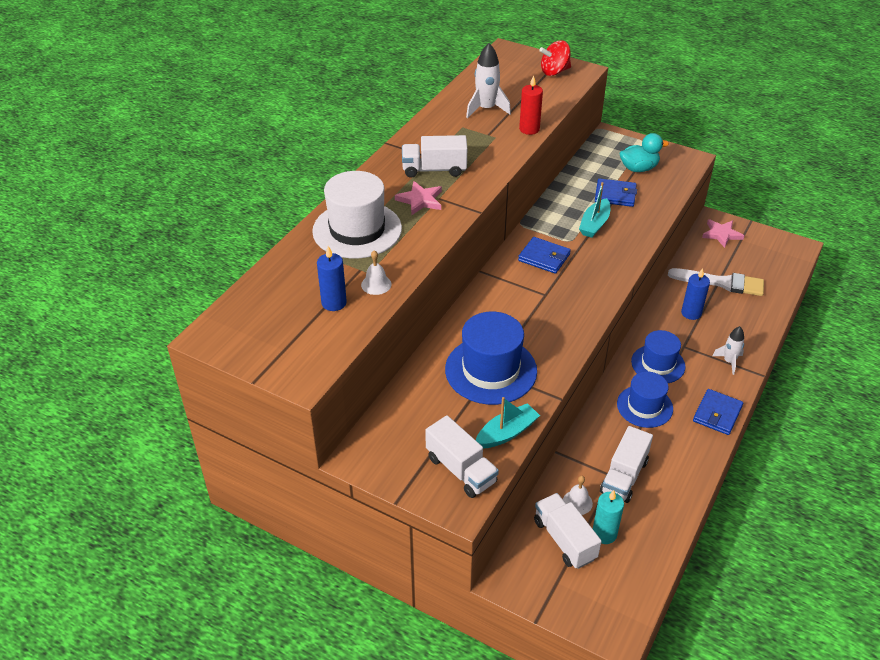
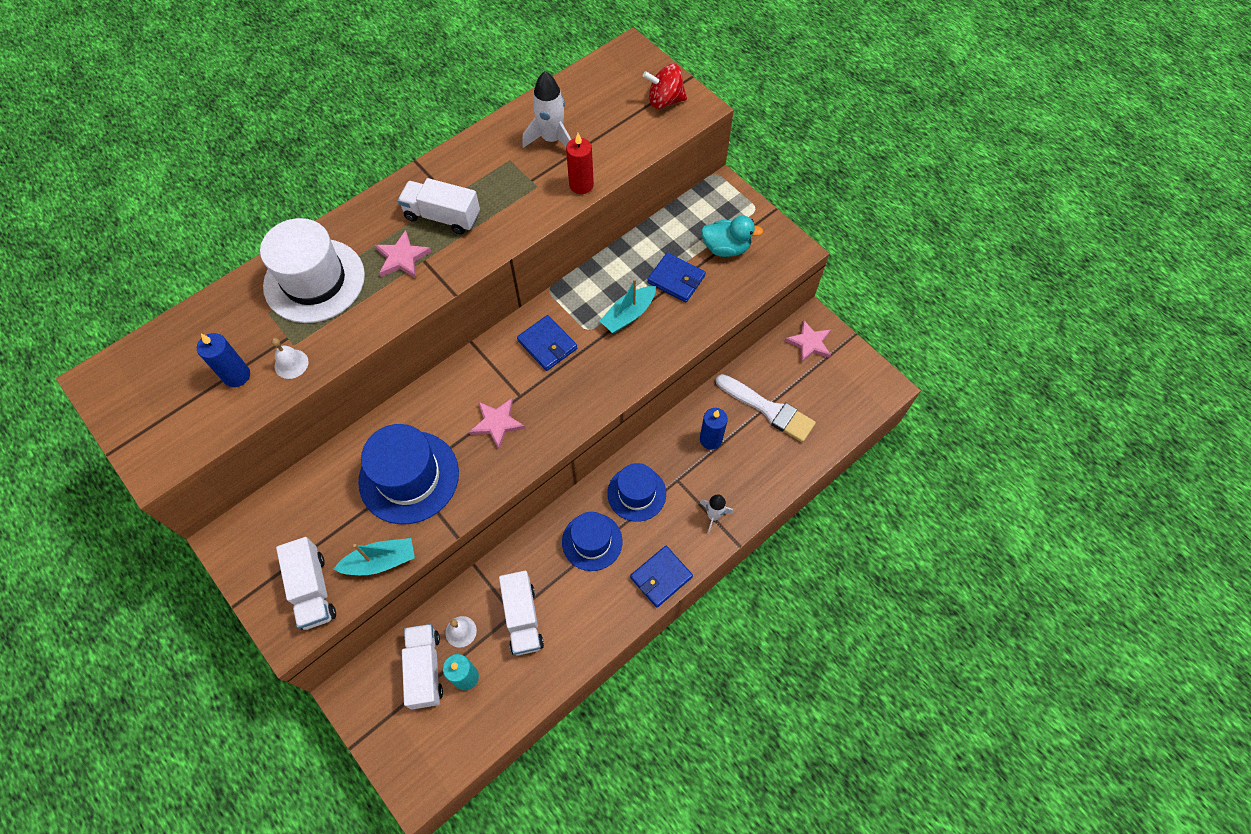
camera: 20 degrees right, 20 degrees up
(539, 316) = (497, 423): none -> pink star
(624, 476) = (523, 618): white truck -> white truck turned 60 degrees counterclockwise

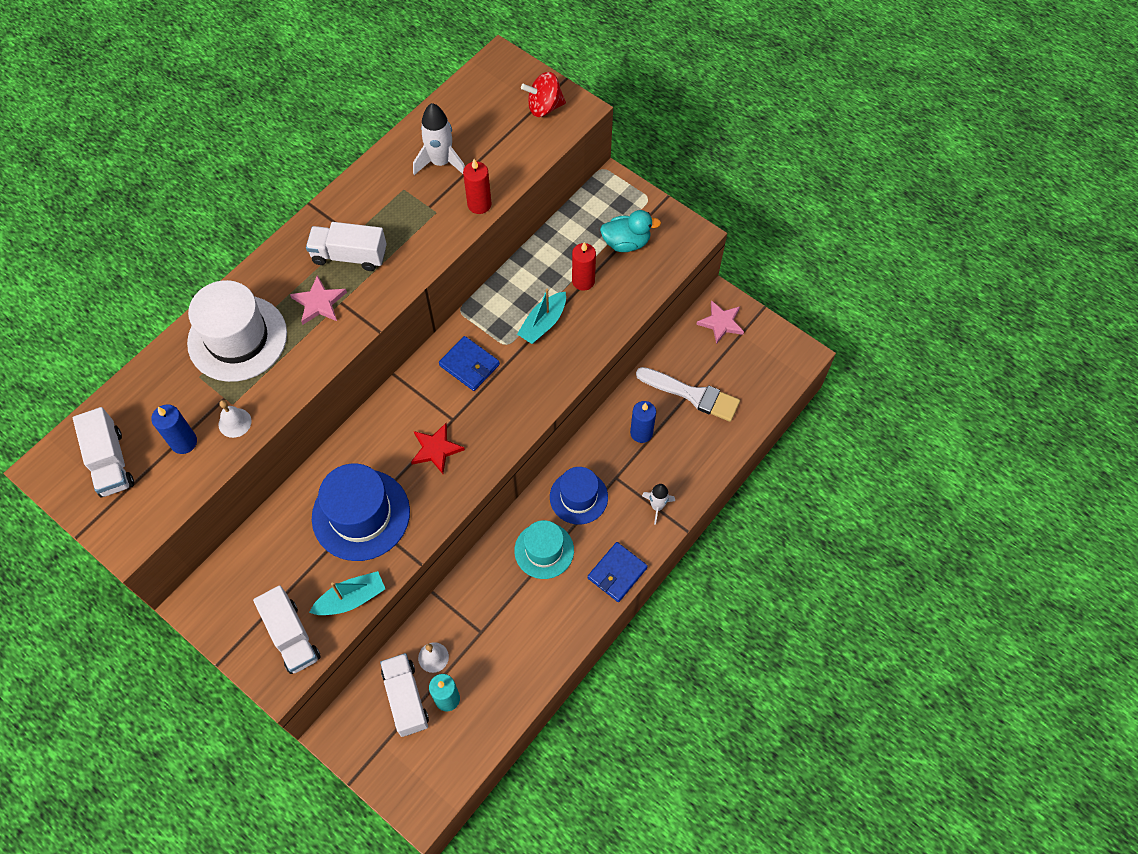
camera: 10 degrees left, 0 degrees up
(497, 423) = (436, 449): pink star -> red star
(523, 618) = (491, 634): white truck -> white truck (111, 462)
(592, 541) = (544, 550): blue hat -> turquoise hat
(676, 279) = (583, 281): blue wallet -> red candle

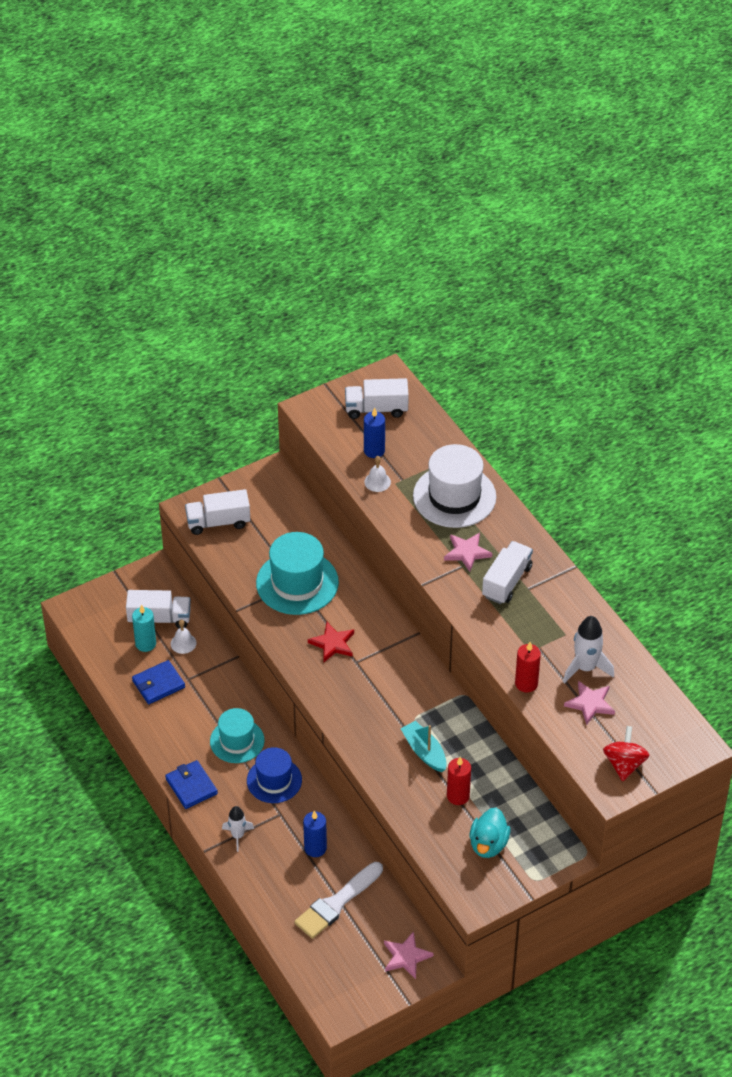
camera: 110 degrees right, 15 degrees down
(351, 598) = (230, 562): turquoise boat -> none
(361, 515) = (297, 583): blue hat -> turquoise hat
(469, 365) = (404, 687): blue wallet -> blue wallet (158, 684)
(484, 148) = (590, 704): none -> pink star

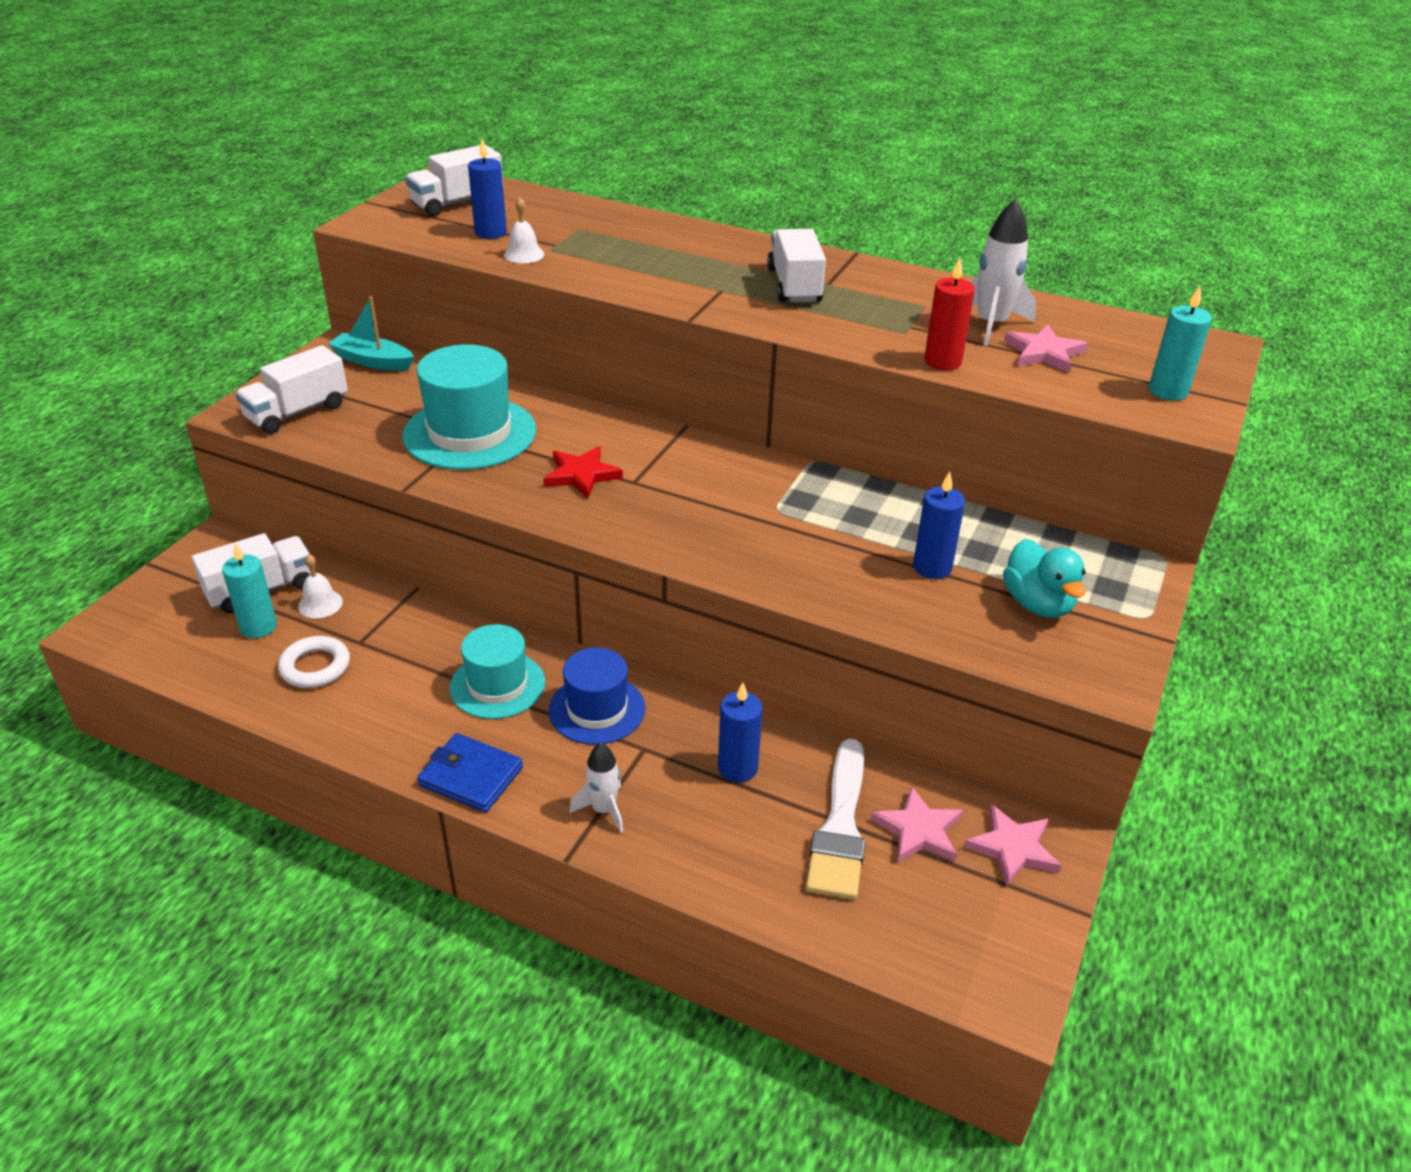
camera: 35 degrees left, 10 degrees down
(158, 684) = (315, 667): blue wallet -> white ring
(424, 752) = (831, 538): turquoise boat -> turquoise boat (373, 361)
(454, 496) = (639, 240): white hat -> none
(458, 796) = (932, 567): red candle -> blue candle
(467, 552) = (713, 277): pink star -> pink star (918, 830)
(624, 764) = (1168, 391): red spinning top -> turquoise candle

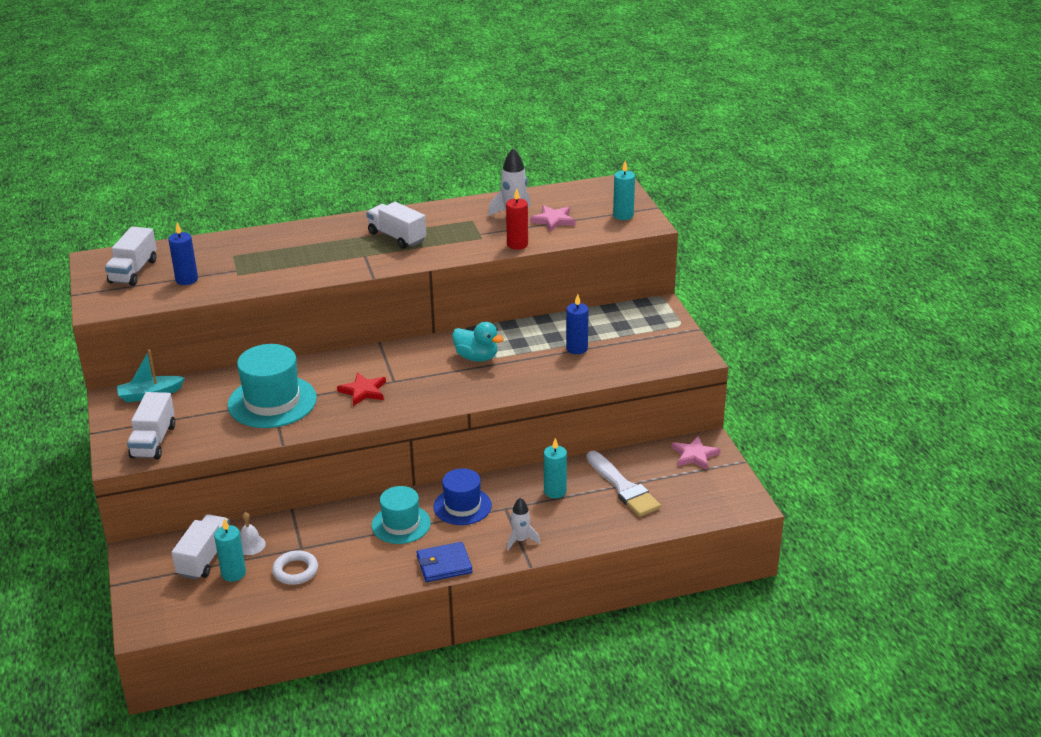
camera: 40 degrees left, 5 degrees down
(524, 254) = (228, 283): white bell -> none
(737, 768) = (555, 491): blue candle -> turquoise candle
(918, 830) = (654, 470): pink star -> none
(1038, 604) = (635, 341): turquoise duck -> turquoise duck (476, 357)

